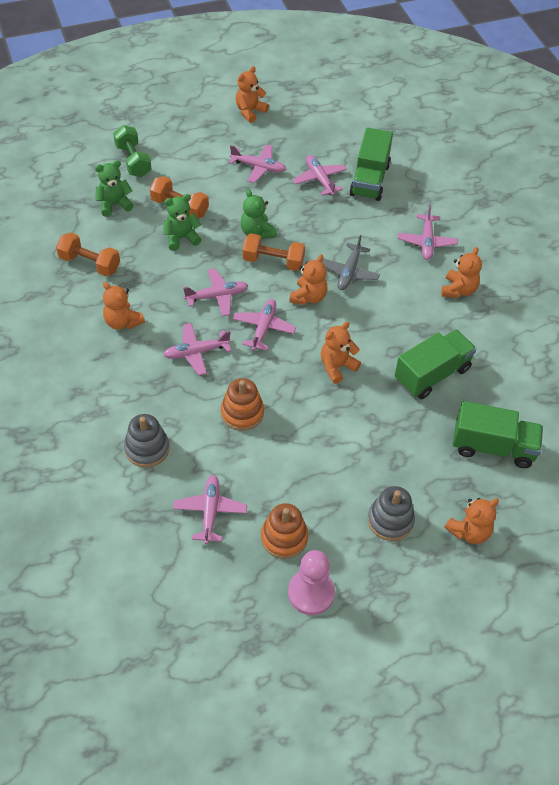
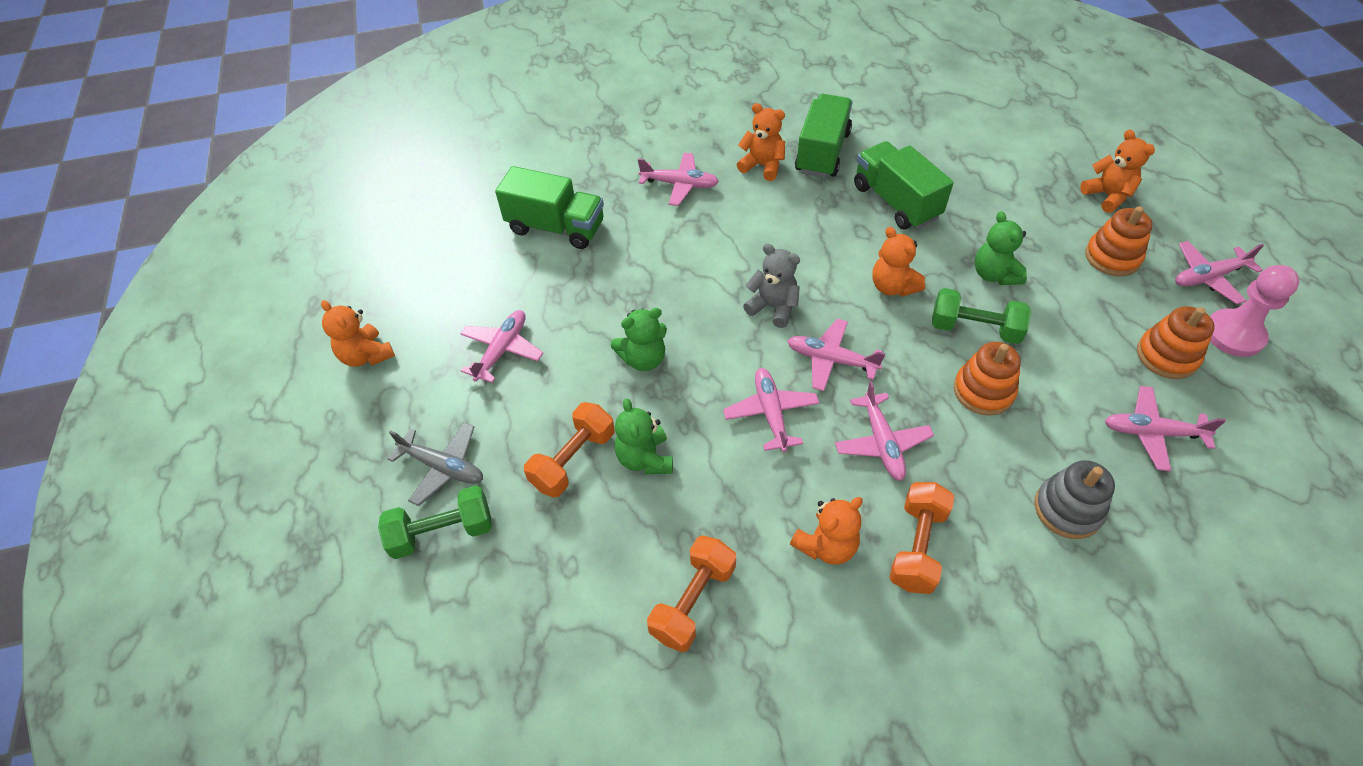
camera: 80 degrees left, 0 degrees up
(114, 204) = (550, 562): green teddy bear -> green teddy bear (994, 274)
(273, 261) = (703, 342): orange dumbbell -> orange dumbbell (917, 546)
(300, 414) = (974, 328): none -> green dumbbell
(308, 297) = (773, 307): orange teddy bear -> grey teddy bear
(319, 179) = (544, 280): pink plane -> pink plane (1208, 277)
(349, 272) = (729, 262): grey plane -> grey plane (443, 467)
(390, 520) = (1112, 257): grey stacking toy -> orange stacking toy
(493, 447) = (991, 165): green truck -> green truck (822, 152)

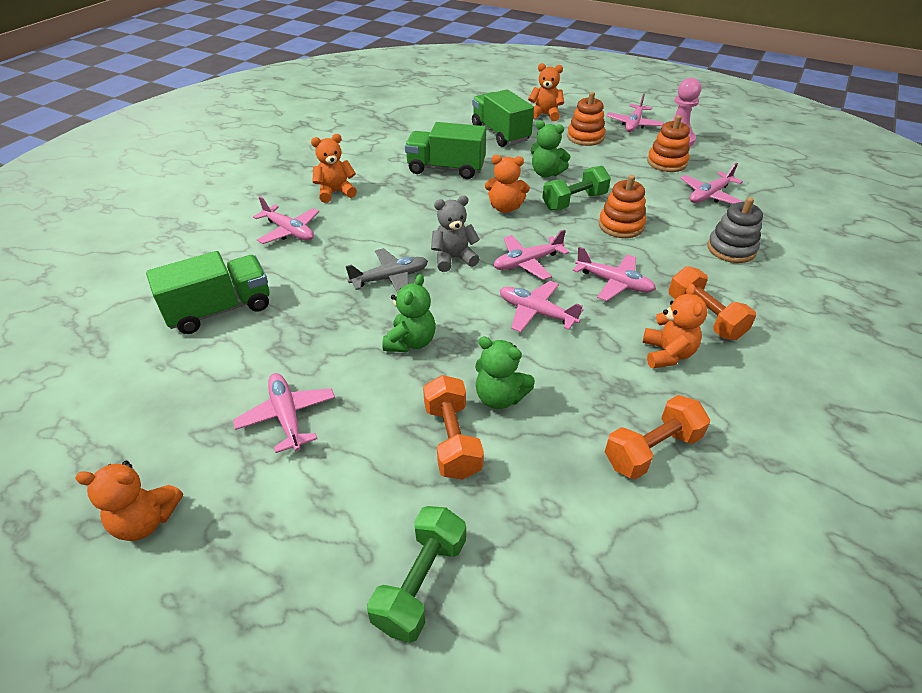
camera: 50 degrees left, 10 degrees down
(443, 467) = (352, 537): grey plane -> grey plane (390, 278)
(680, 184) = (289, 231): pink plane -> pink plane turned 75 degrees clockwise
(693, 601) = (651, 450): orange dumbbell -> orange dumbbell turned 75 degrees clockwise
(822, 152) = (365, 167): green truck -> green truck (500, 134)

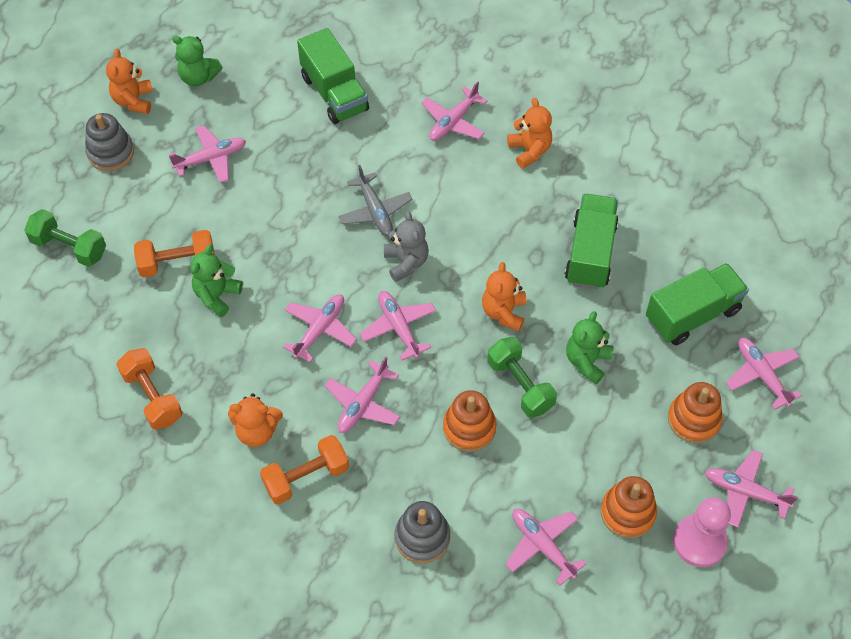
camera: 90 degrees right, 15 degrees up
(242, 542) = (110, 152): none -> grey stacking toy
(411, 342) = (286, 232): green teddy bear -> green teddy bear (198, 77)
(545, 115) = (761, 375): orange teddy bear -> pink plane

